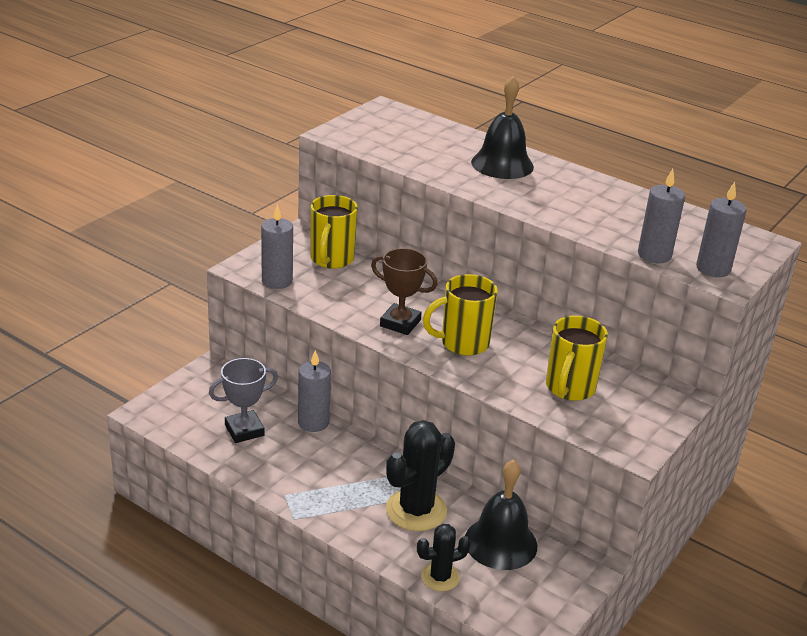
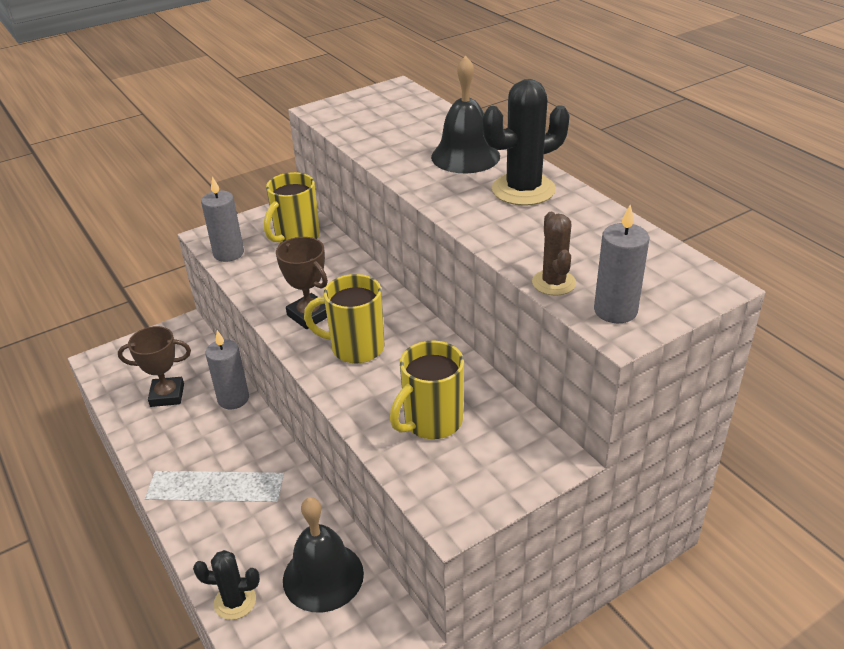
camera: 25 degrees right, 5 degrees up
(244, 430) = (167, 395): grey trophy -> brown trophy
(416, 510) = (264, 517): black cactus -> black cactus (523, 190)
(654, 255) = (553, 283): grey candle -> brown cactus

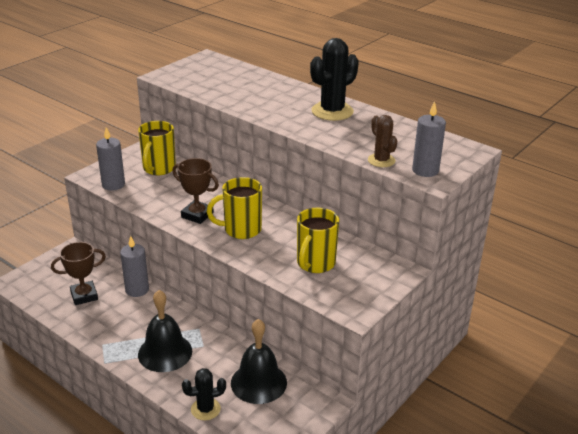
camera: 20 degrees left, 5 degrees down
(465, 156) = (282, 95): black bell -> black bell (165, 352)

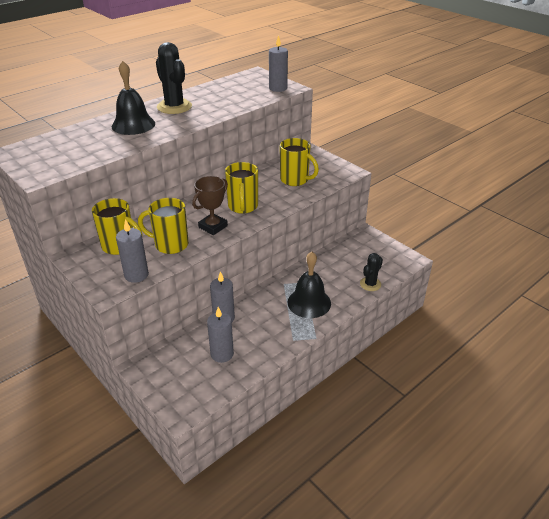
camera: 80 degrees left, 5 degrees up
(84, 296) = (222, 354): brown trophy -> grey candle
(162, 194) = (170, 244): none -> yellow mug
(205, 409) = (370, 284): black cactus -> black cactus turned 45 degrees clockwise
(258, 382) = (346, 258): black bell -> black bell (133, 125)
(381, 160) = (260, 99): brown cactus -> none

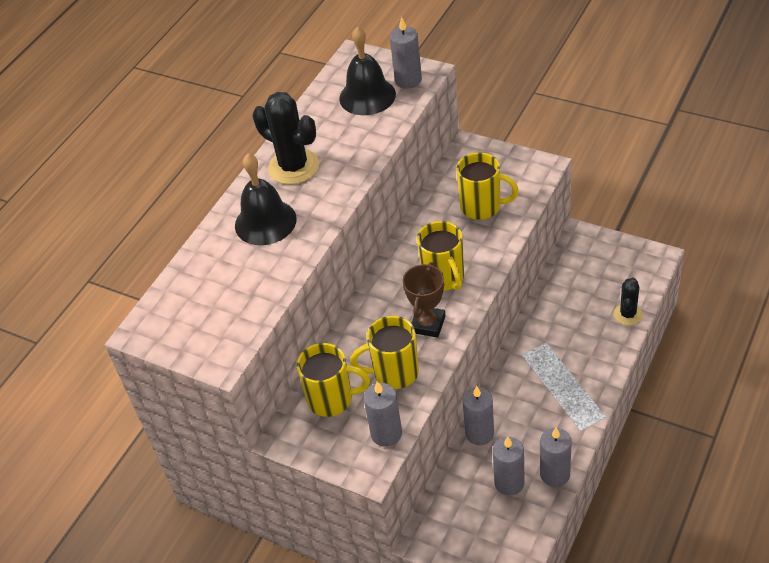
camera: 15 degrees left, 10 degrees up
(256, 360) = (555, 474): none -> grey candle
(309, 302) = (569, 370): black bell -> black bell (367, 96)

